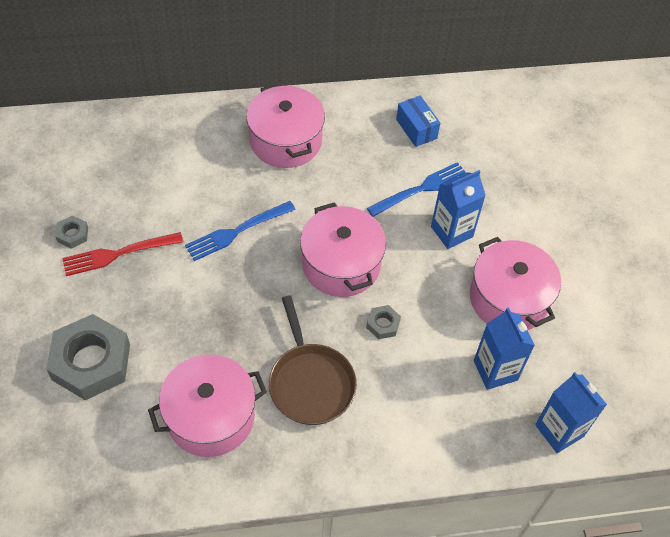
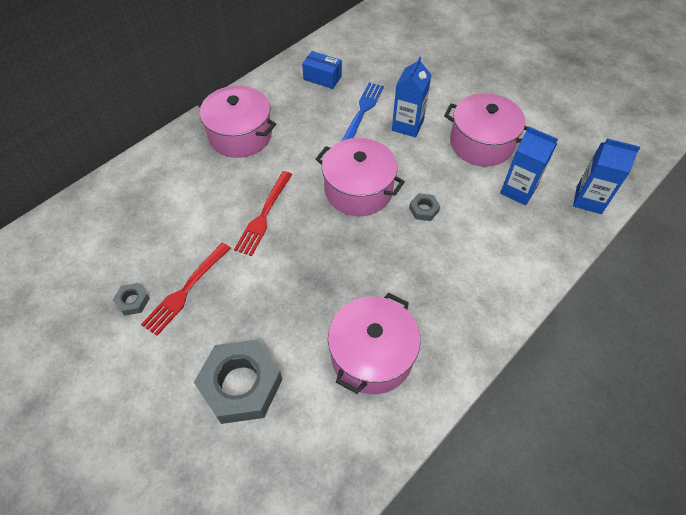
camera: 35 degrees left, 0 degrees up
(237, 231) = (264, 215): blue fork -> red fork
(310, 383) = (416, 280): brown pan -> none

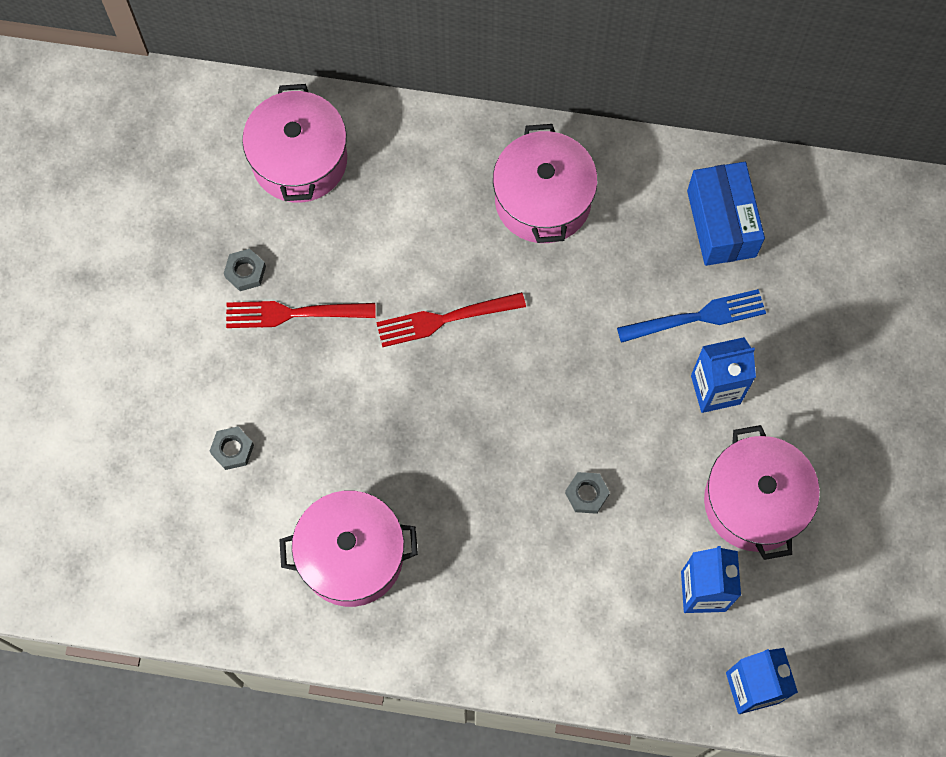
camera: 55 degrees right, 15 degrees up
(241, 385) = (232, 449): grey nut -> grey nut, size x0.44
(322, 78) = (721, 223): blue box -> blue box, size x1.53
(358, 190) = (560, 399): pink pot -> pink pot (299, 160)

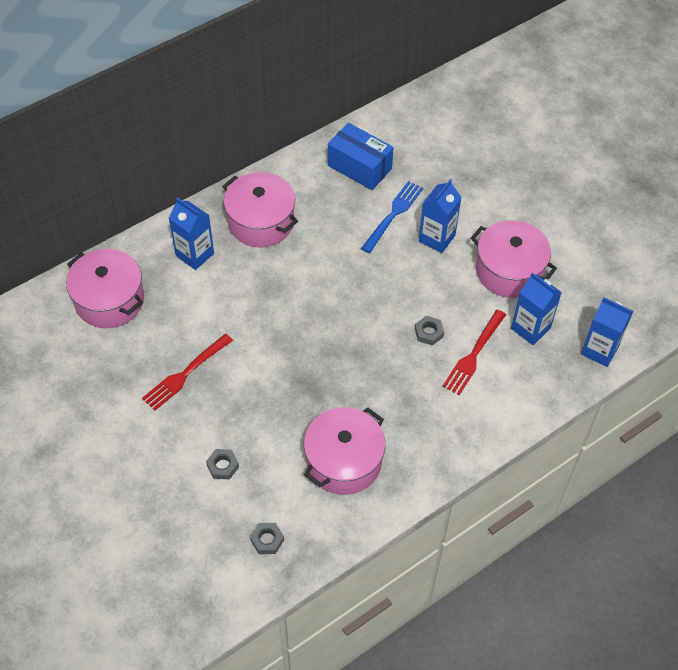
camera: 45 degrees left, 15 degrees down
(245, 272) = (136, 375): grey nut -> grey nut (267, 540)
(435, 180) = (195, 254): none -> blue carton
(445, 319) = (270, 312): red fork -> red fork (474, 354)

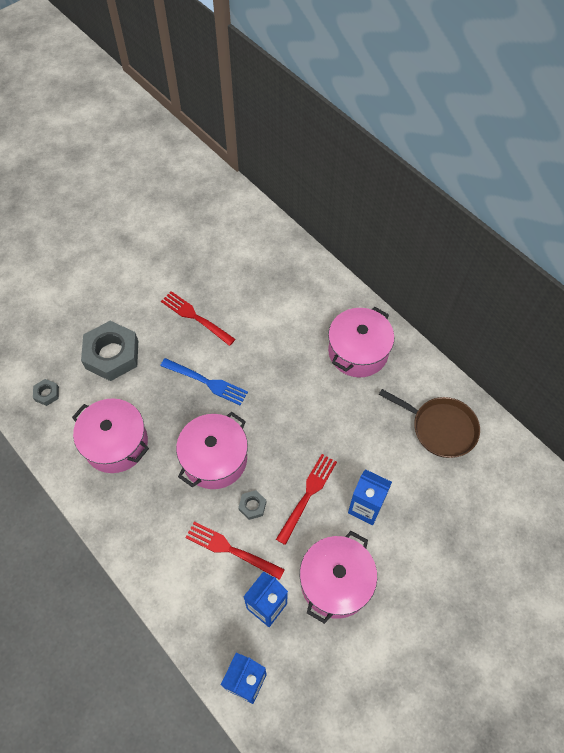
camera: 85 degrees right, 5 degrees up
(109, 300) = (260, 255): pink pot -> pink pot (214, 459)
(195, 254) = (314, 306): blue carton -> none
(222, 466) = (112, 354): grey nut -> grey nut, size x2.28
(359, 167) = (441, 428): blue box -> brown pan
(393, 215) = (387, 464): blue fork -> blue fork (206, 382)
(421, 284) = (307, 495): none -> red fork

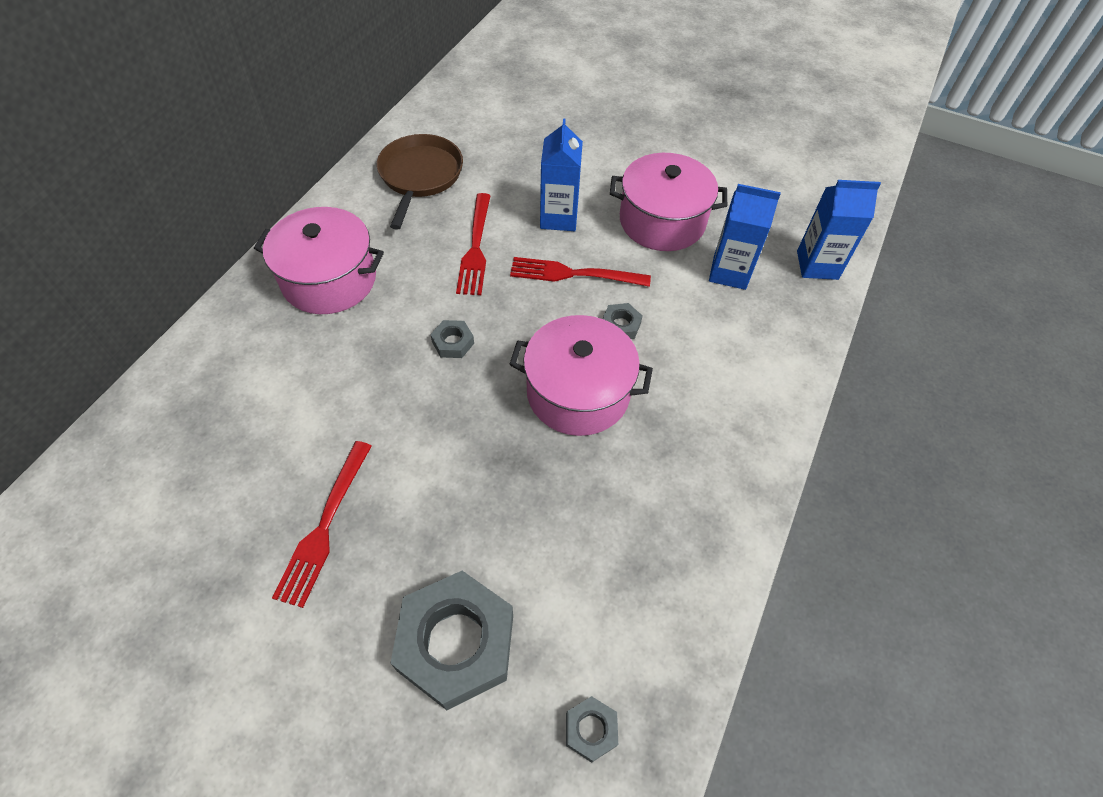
camera: 115 degrees left, 5 degrees down
(116, 443) = (624, 543): pink pot -> none
(206, 382) = (453, 454): blue fork -> none
(231, 550) = (689, 328): red fork -> red fork (475, 247)
(281, 404) = (453, 342): none -> grey nut

